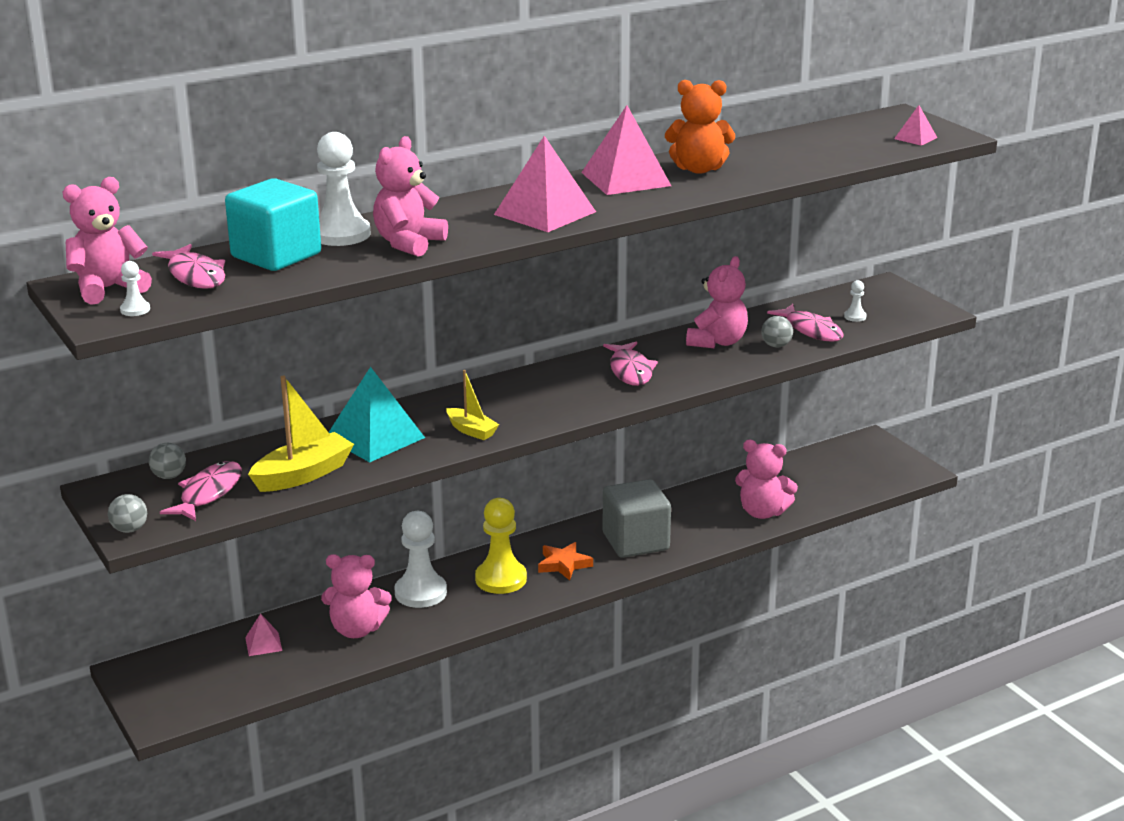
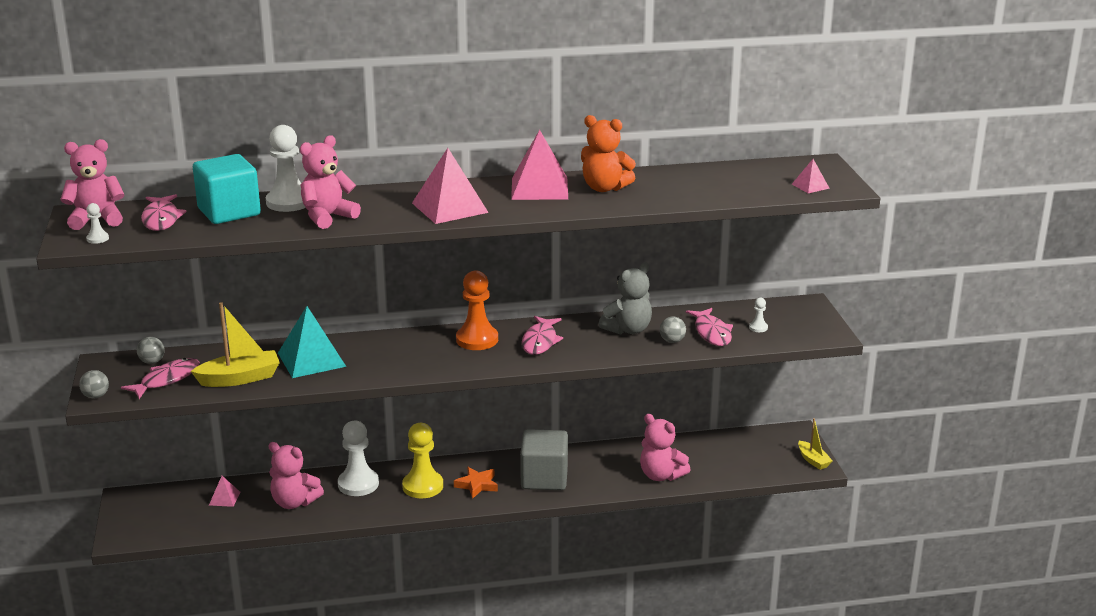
camera: 20 degrees right, 0 degrees up
(471, 431) = (383, 367): yellow boat -> yellow boat (813, 460)
(556, 381) = (477, 340): none -> orange pawn
(717, 342) = (628, 329): pink teddy bear -> grey teddy bear

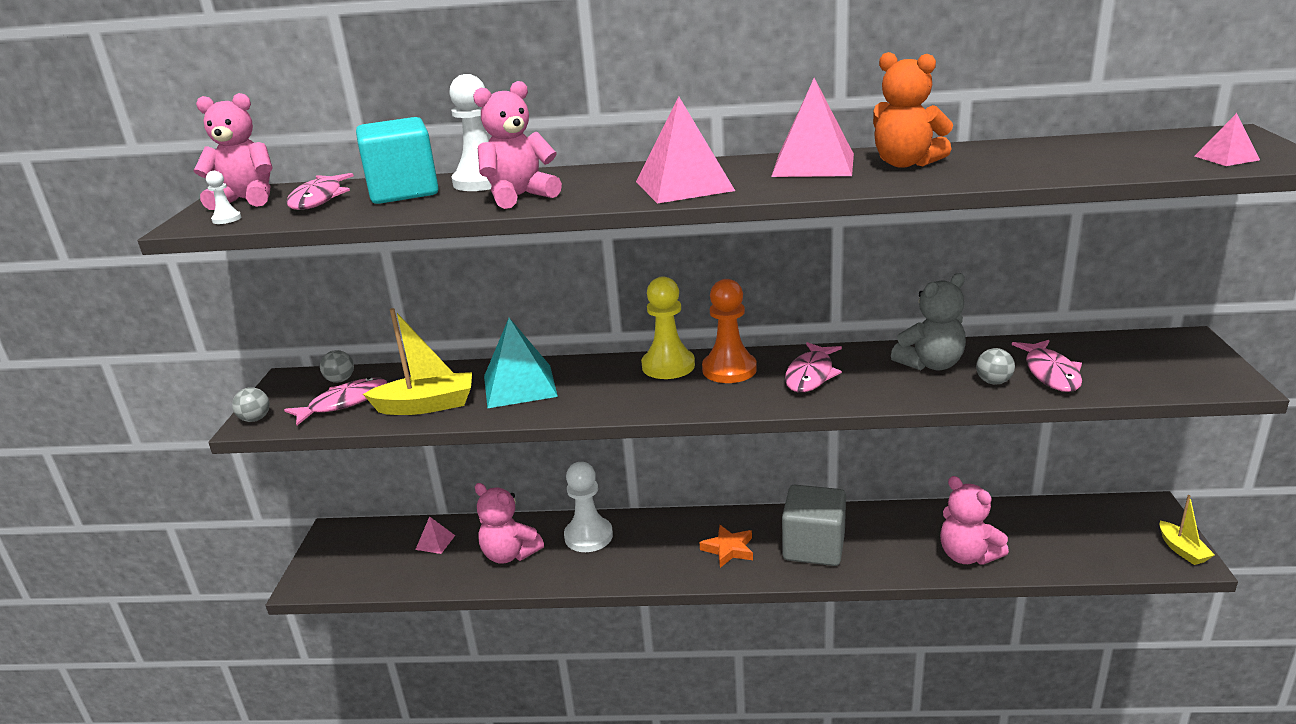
camera: 15 degrees right, 0 degrees up
(423, 486) = (663, 545): yellow pawn -> yellow pawn (668, 366)
(758, 327) = (1118, 368): white pawn -> none

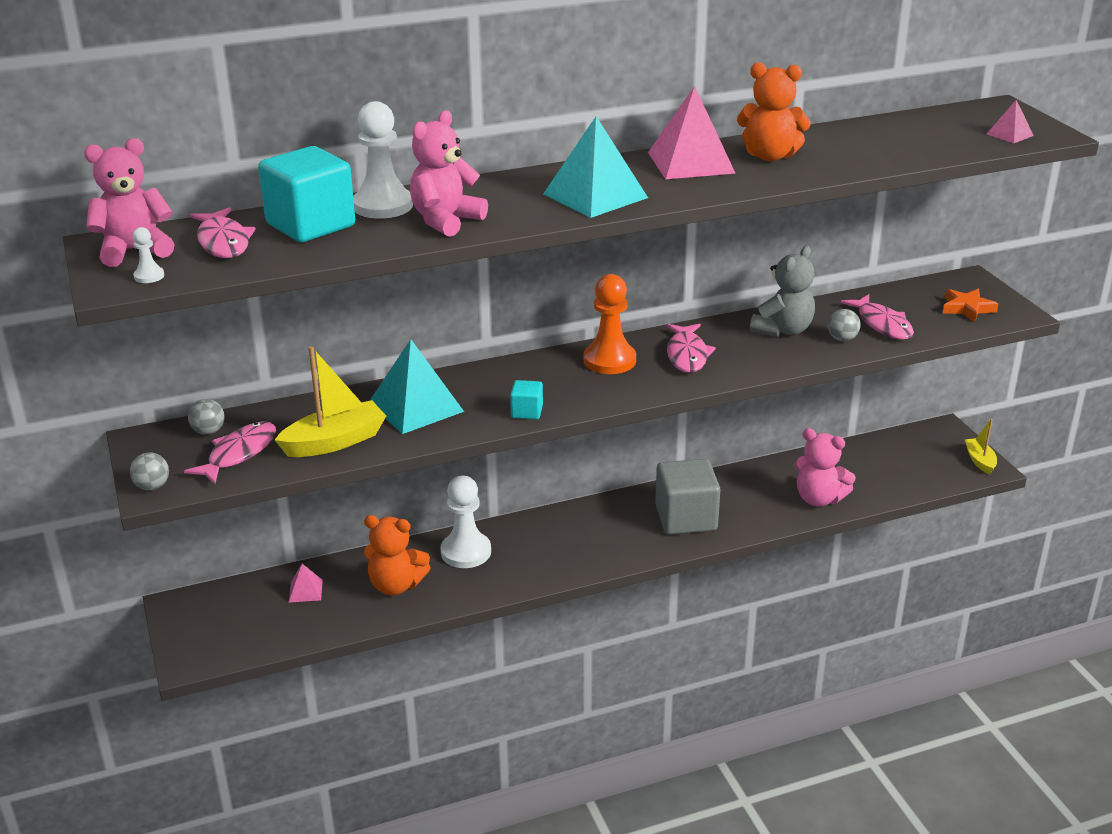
camera: 25 degrees left, 5 degrees up
(510, 554) = (396, 585): pink teddy bear -> orange teddy bear
(613, 406) = (527, 412): none -> turquoise cube
(668, 366) = (549, 365): yellow pawn -> none
(683, 186) = (595, 195): pink pyramid -> turquoise pyramid
(728, 549) = (610, 536): orange star -> orange star (967, 308)
(1182, 550) = (980, 461): yellow boat -> yellow boat turned 150 degrees counterclockwise

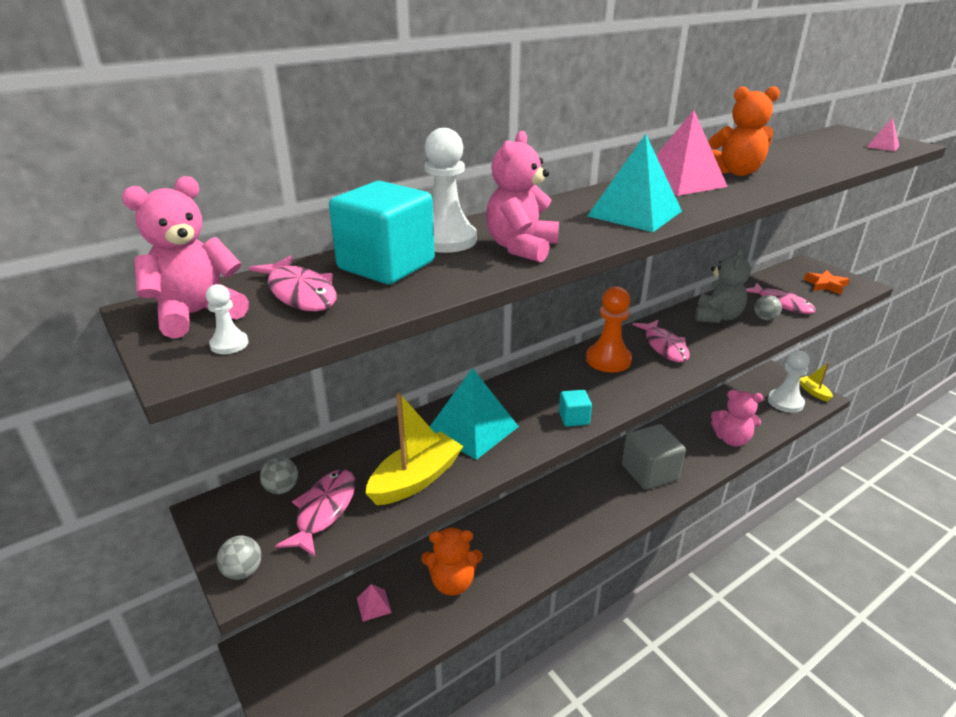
camera: 15 degrees left, 0 degrees up
(466, 552) = (497, 536): white pawn -> white pawn (785, 402)

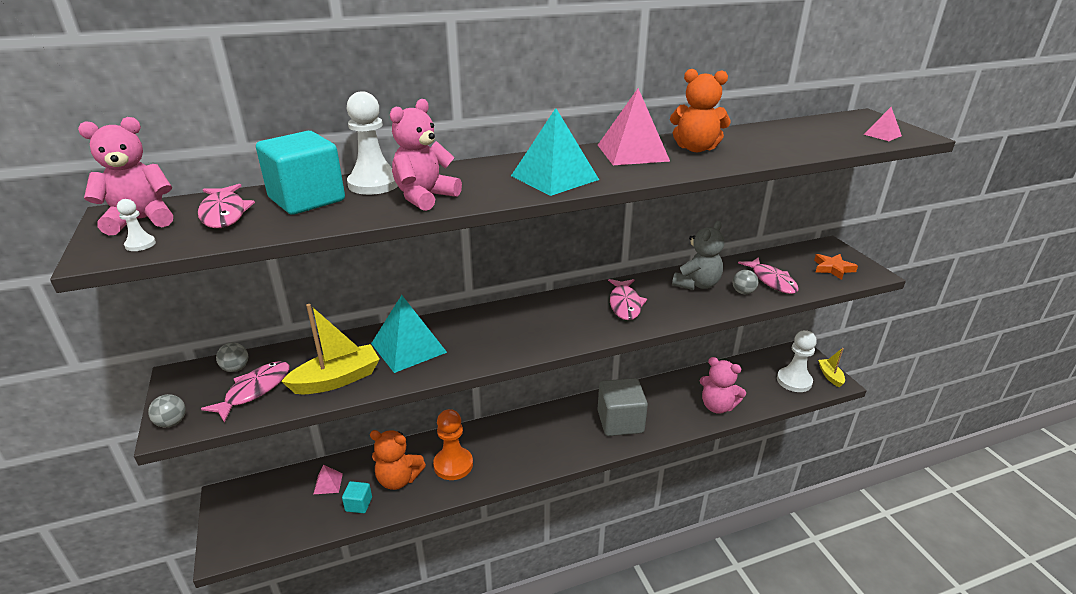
camera: 15 degrees right, 0 degrees up
(573, 418) = (498, 353): turquoise cube -> turquoise cube (358, 504)
(608, 360) = (565, 308): orange pawn -> orange pawn (453, 465)

